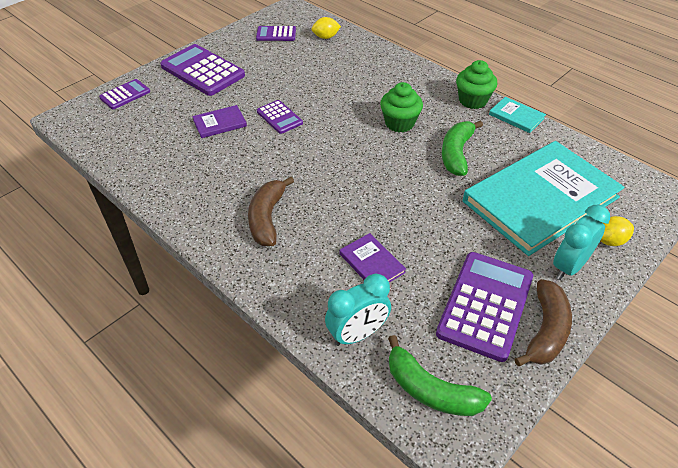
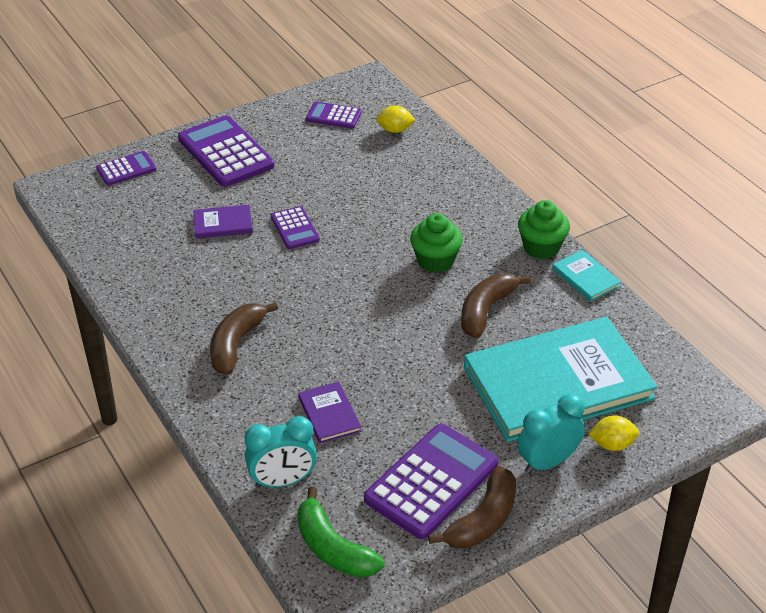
camera: 15 degrees right, 5 degrees down
(456, 154) = (485, 310): green banana -> brown banana

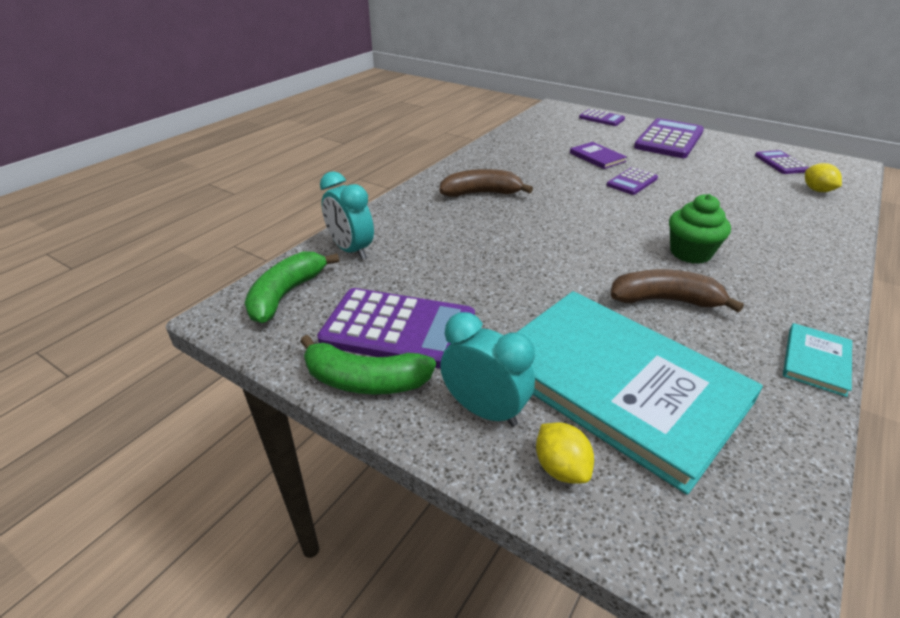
camera: 65 degrees right, 5 degrees down
(329, 414) = (442, 251): purple book -> none
(483, 520) = (365, 381): brown banana -> green banana
(541, 247) = (810, 313): green cupcake -> none

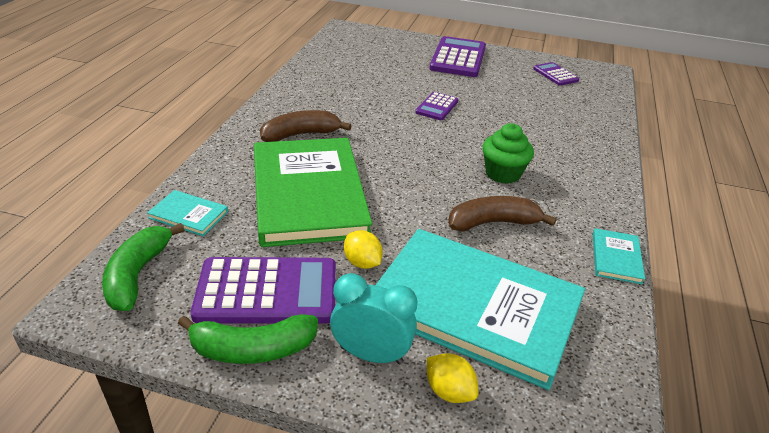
camera: 20 degrees left, 0 degrees up
(351, 250) = (188, 215): turquoise clock -> turquoise book
(471, 246) = (308, 194): none -> green book
(597, 157) = (399, 83): purple book -> none
(601, 118) = (392, 39): purple calculator -> none
(817, 190) = (588, 99): yellow lemon -> yellow lemon (362, 263)

